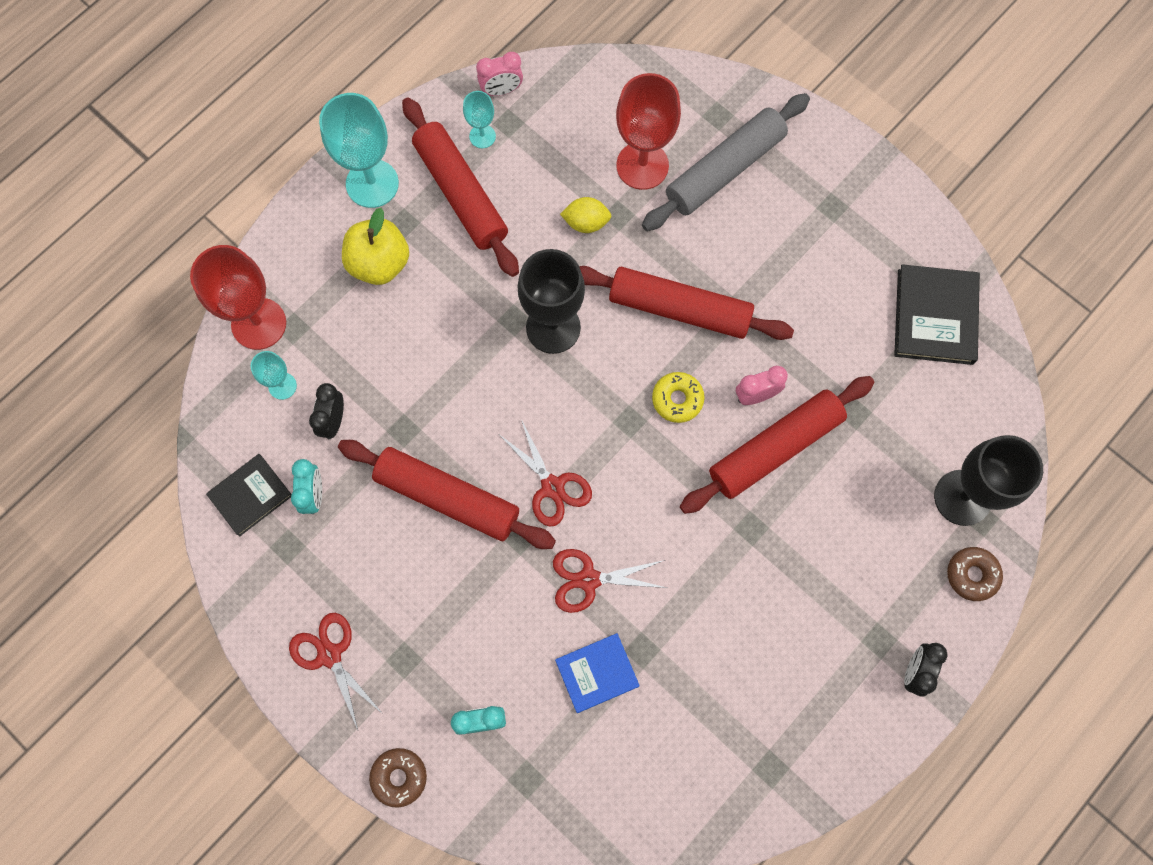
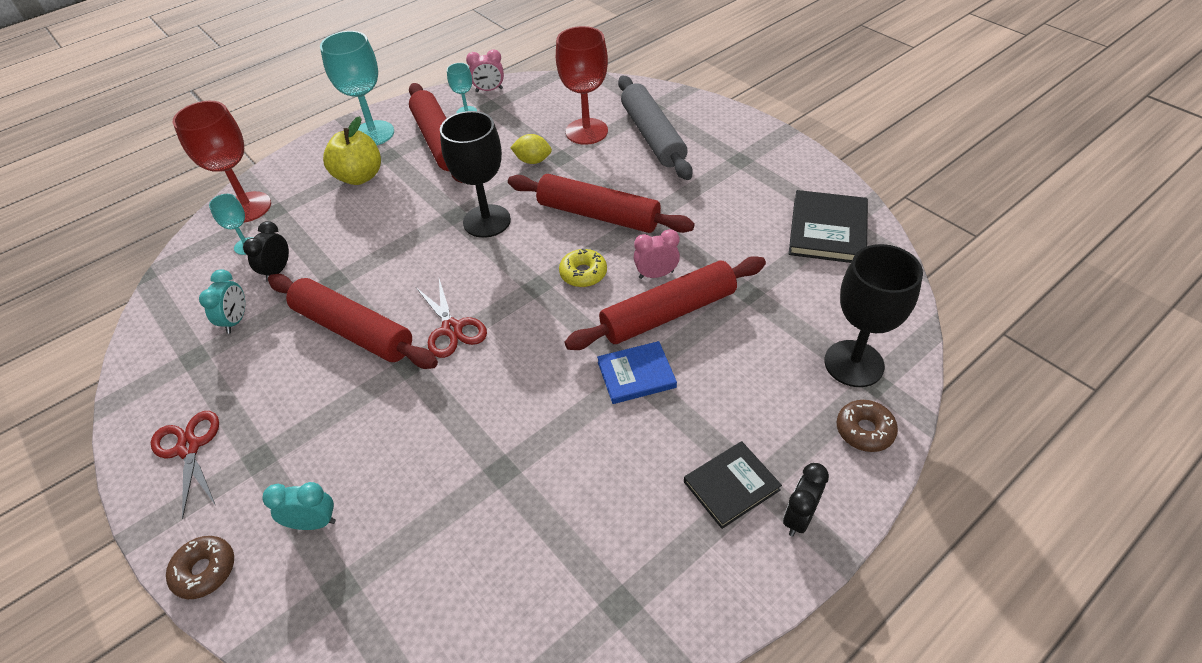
camera: 10 degrees right, 25 degrees down
(250, 495) = (181, 317): black book -> black book (731, 485)
(589, 579) = (464, 404): red scissors -> none
(597, 673) = (449, 488): blue book -> blue book (636, 375)
(725, 170) = (653, 136): grey rolling pin -> grey rolling pin turned 75 degrees counterclockwise

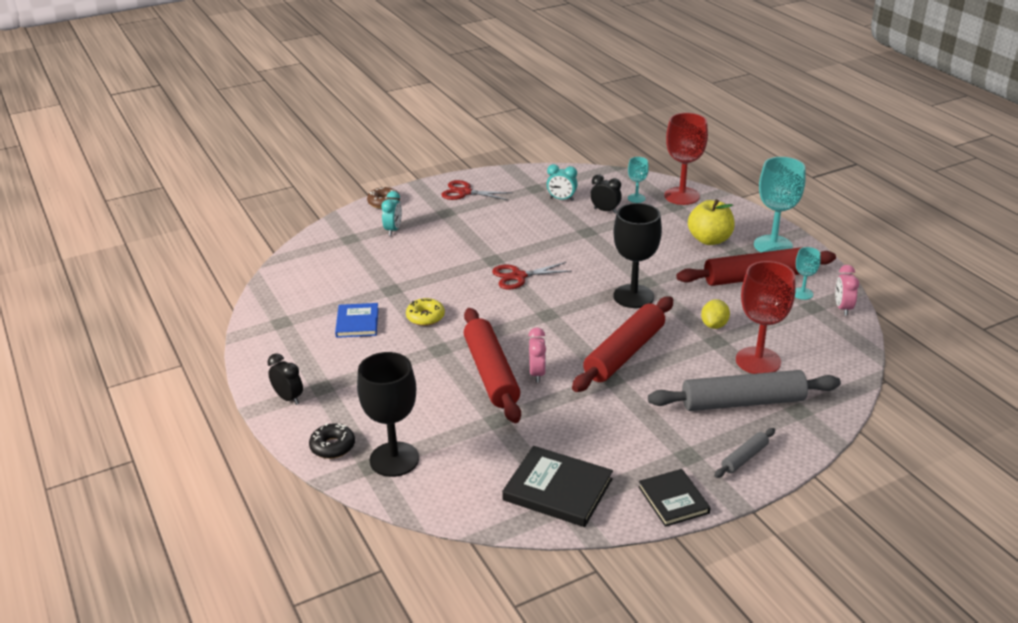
camera: 100 degrees right, 15 degrees down
(189, 448) = (465, 192): red scissors -> red scissors turned 150 degrees counterclockwise
(353, 330) = (534, 240): red rolling pin -> none
(583, 273) = (553, 337): yellow donut -> yellow donut (425, 317)
(636, 375) = (438, 349): blue book -> blue book (357, 322)
(728, 130) = (744, 458): none -> grey rolling pin
(731, 485) = (327, 375): black book -> black book (673, 500)
(864, 430) = (332, 446): brown donut -> black donut

